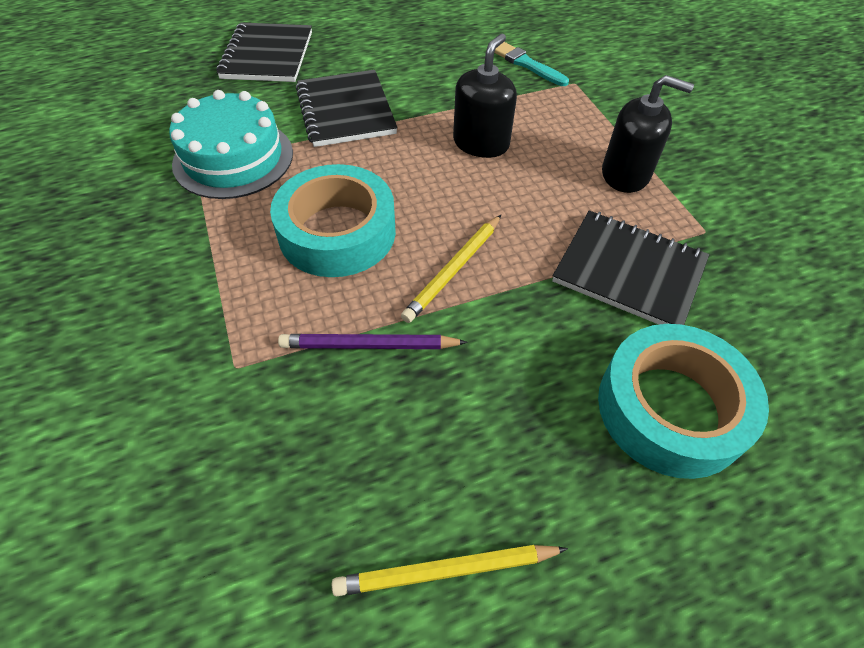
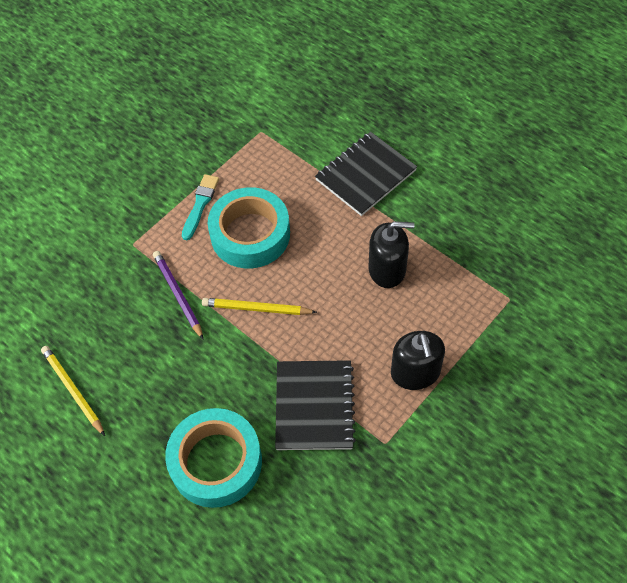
camera: 65 degrees right, 5 degrees up
(233, 158) = (278, 146): turquoise cake -> none
(267, 55) = (393, 96): black notebook -> none
(527, 64) = (510, 256): turquoise brush -> turquoise brush (200, 205)

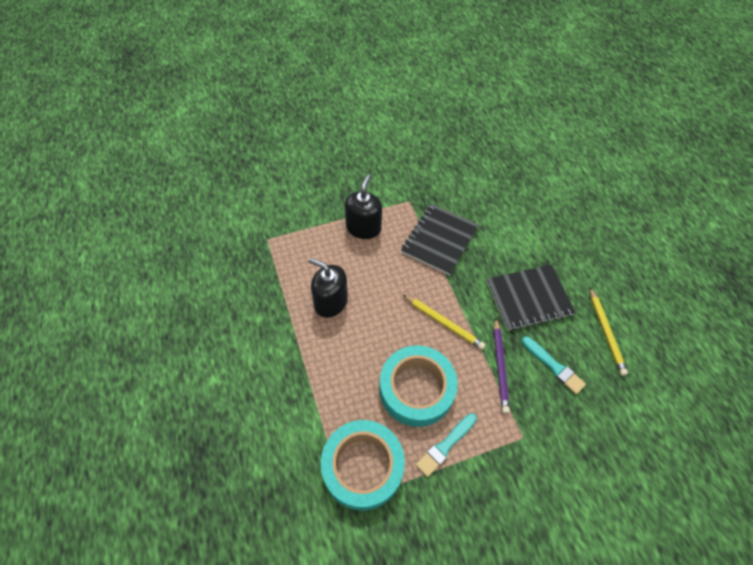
camera: 155 degrees left, 0 degrees up
(122, 323) = (553, 366): none -> turquoise brush
(216, 462) = (518, 239): turquoise tape -> turquoise tape (362, 467)
(365, 175) = (287, 392): black notebook -> black notebook (529, 298)

